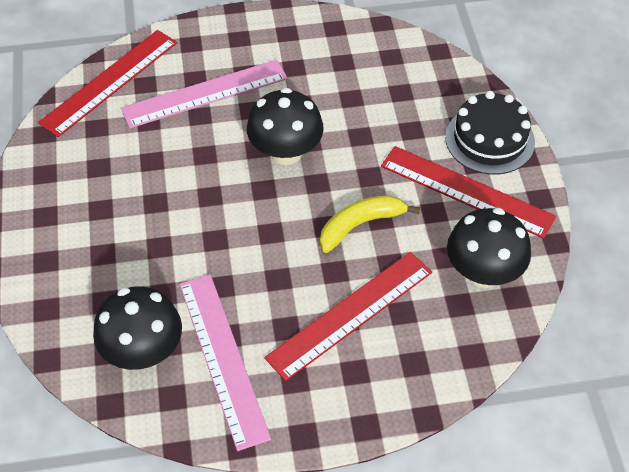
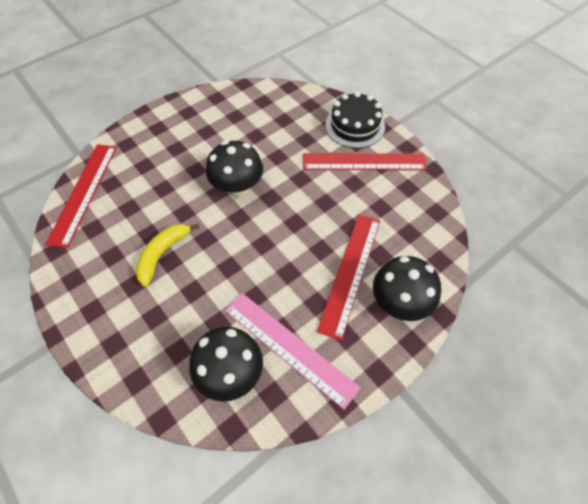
camera: 30 degrees left, 5 degrees up
(205, 93) = (157, 172): pink ruler -> none
(360, 225) = (316, 212): yellow banana -> yellow banana (162, 254)
(483, 272) = (408, 206): black mushroom -> black mushroom (399, 303)

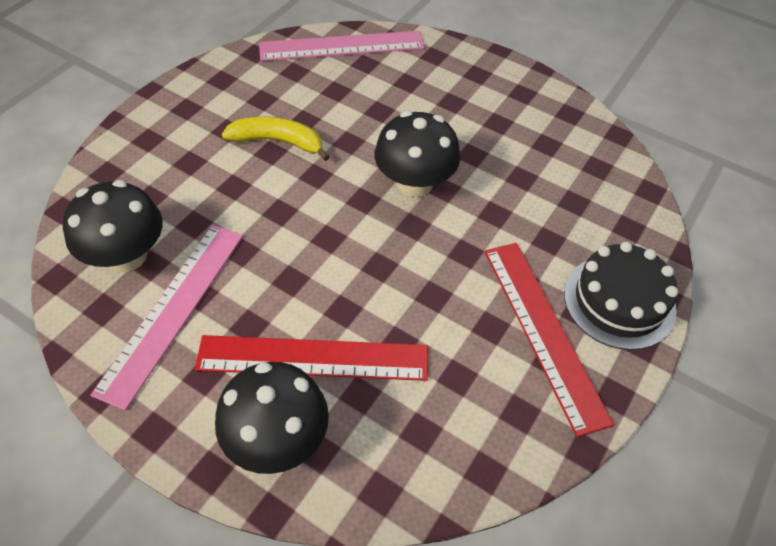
camera: 70 degrees right, 5 degrees down
(83, 193) = (341, 46): red ruler -> pink ruler

